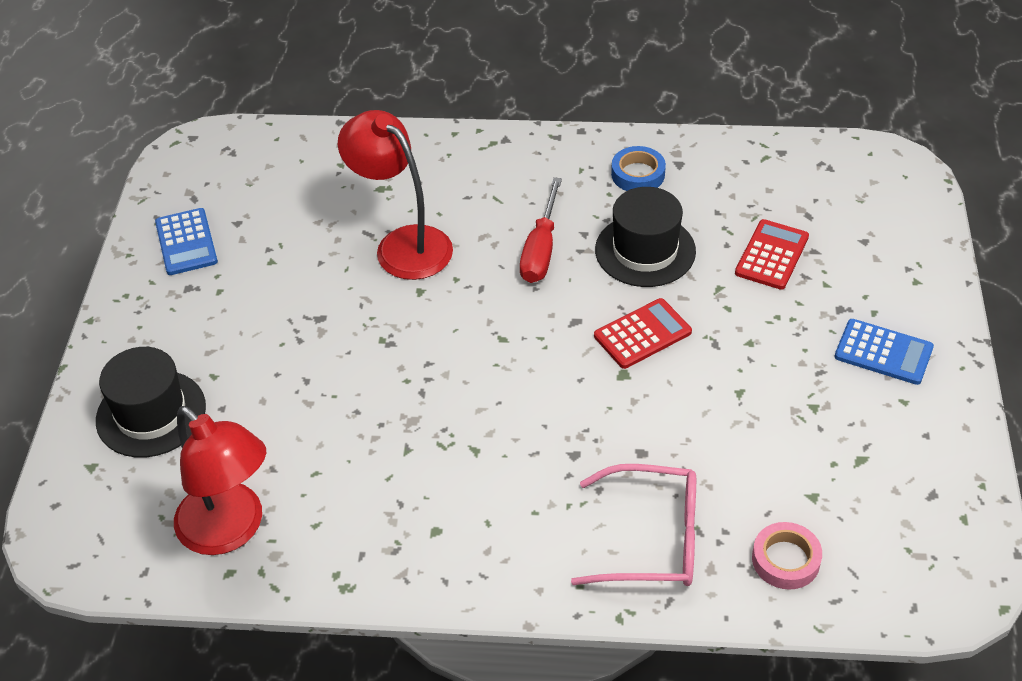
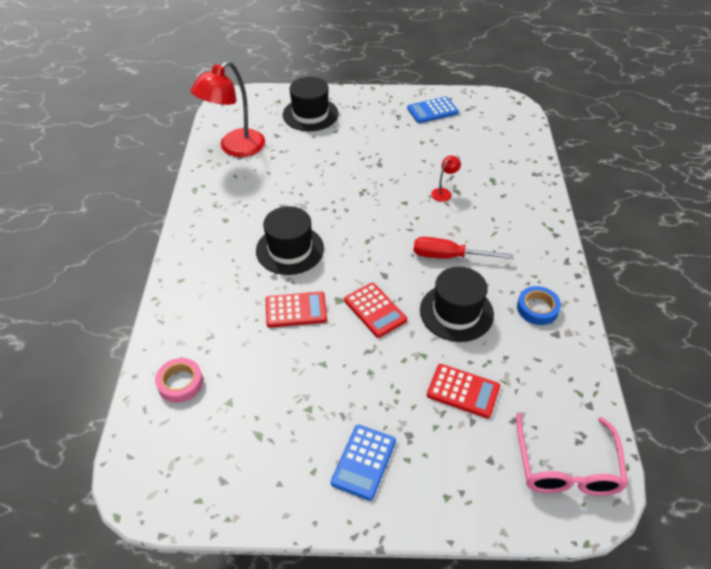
camera: 85 degrees right, 0 degrees up
(403, 244) = (444, 192): red lamp -> red lamp, size x0.43
(516, 435) = (290, 249): none -> black hat
(643, 425) = (296, 310): none -> red calculator
(652, 539) = (206, 314): pink glasses -> pink glasses (567, 467)

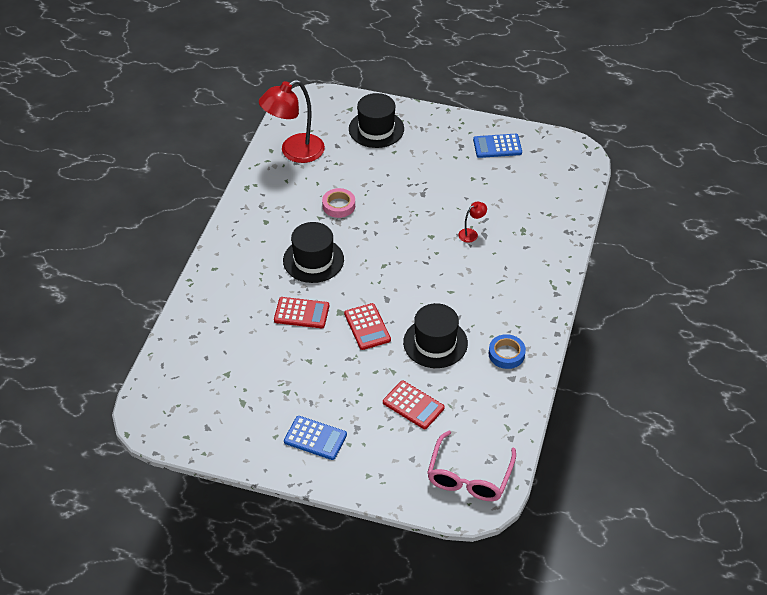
camera: 15 degrees right, 0 degrees up
(180, 383) = (193, 351): pink tape -> pink tape (338, 206)
(364, 462) = (315, 438): blue calculator -> blue calculator turned 105 degrees counterclockwise
(449, 256) = (450, 294): red screwdriver -> none

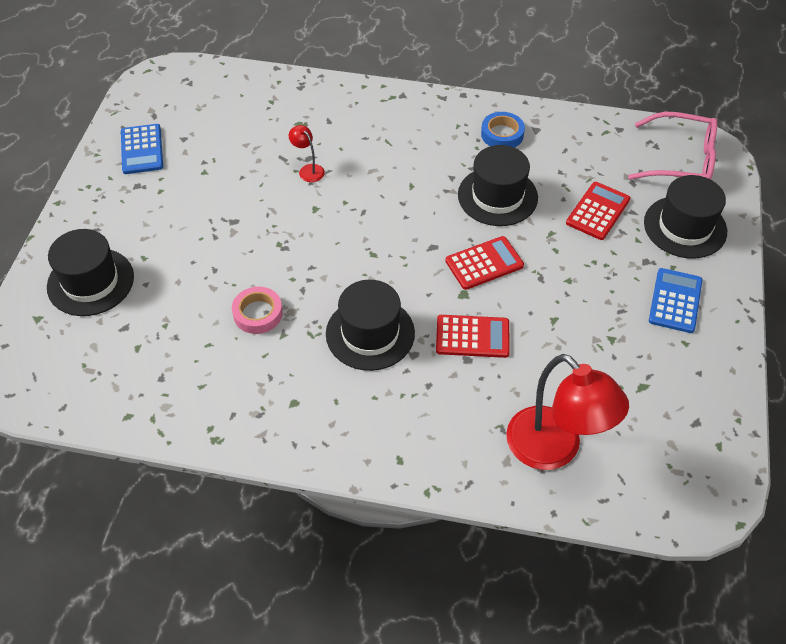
camera: 95 degrees left, 5 degrees up
(294, 152) = (135, 382): red lamp -> red lamp (554, 450)
(301, 313) = (472, 337): red calculator -> red calculator turned 90 degrees clockwise
(390, 461) = (685, 227): none -> black hat

